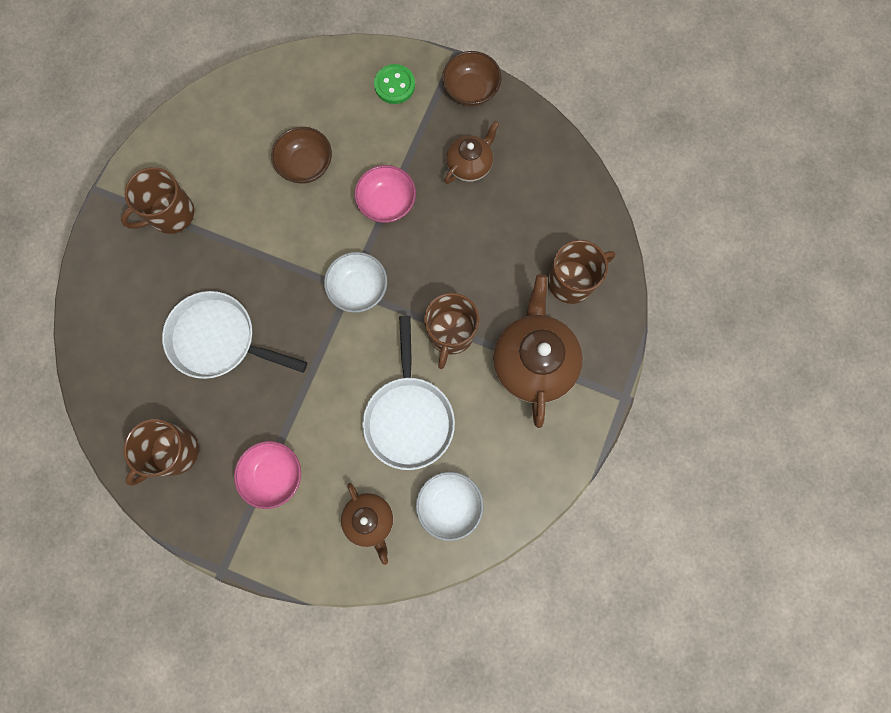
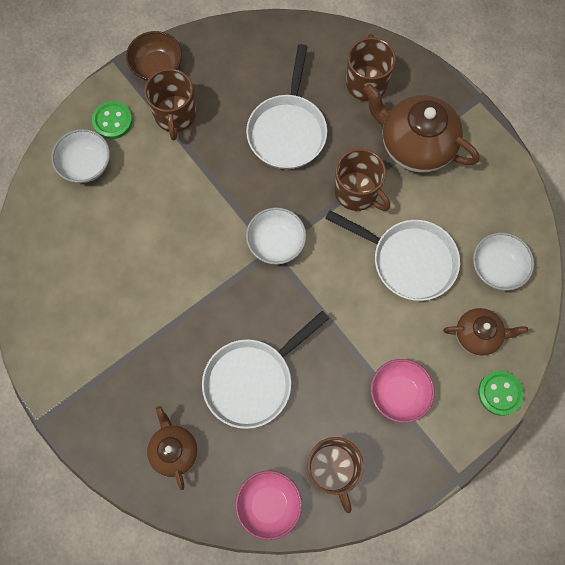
camera: 60 degrees left, 5 degrees down
(171, 214) = (109, 364): brown mug -> brown mug (175, 115)
(306, 165) = (138, 228): brown bowl -> none
(323, 570) = (500, 393): none -> green button
(340, 89) = (86, 165): none -> white bowl
(387, 203) = (214, 182): pink bowl -> pink bowl (269, 504)
(470, 165) = (222, 102): brown teapot -> brown teapot (174, 450)
(476, 237) = (287, 130): none -> white pan

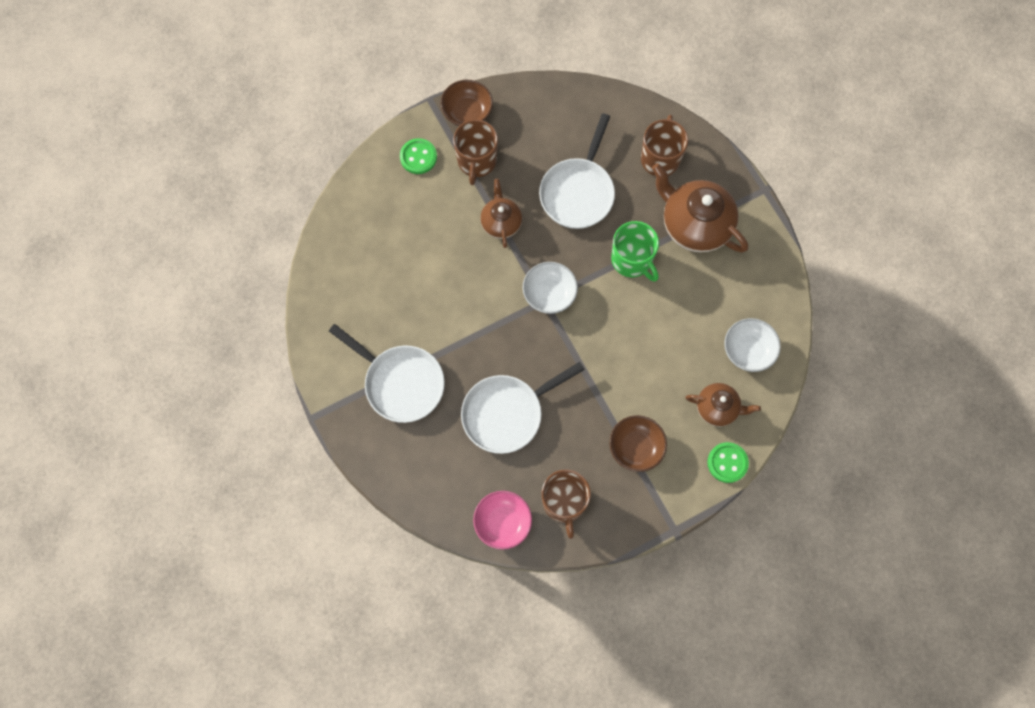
camera: 10 degrees right, 0 degrees up
(86, 165) = (388, 194): white bowl -> none
(174, 450) = (427, 462): brown teapot -> brown teapot (501, 222)
(357, 192) = (632, 260): brown mug -> green mug
(399, 393) = (635, 447): pink bowl -> brown bowl
(408, 260) = (667, 330): white pan -> white pan (400, 383)

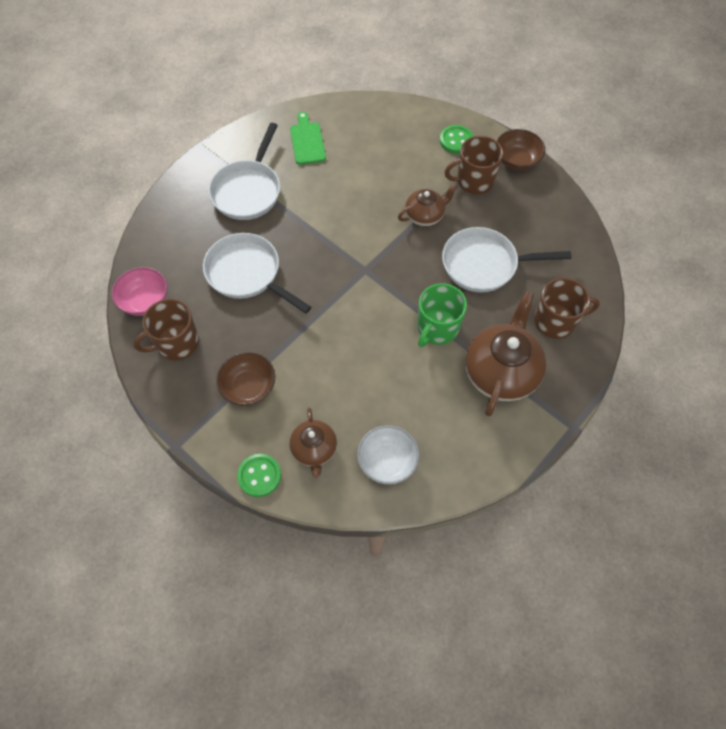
camera: 70 degrees right, 10 degrees down
(357, 302) = (307, 141): none -> green cutting board
(549, 294) = (373, 272): white bowl -> none

